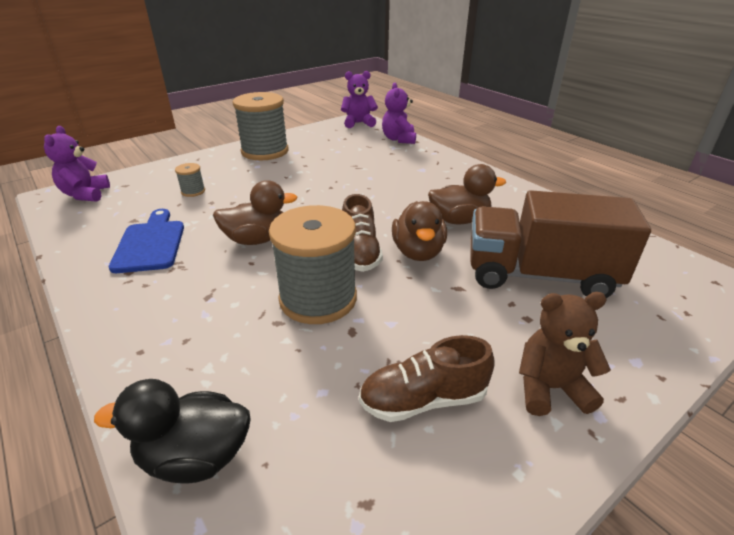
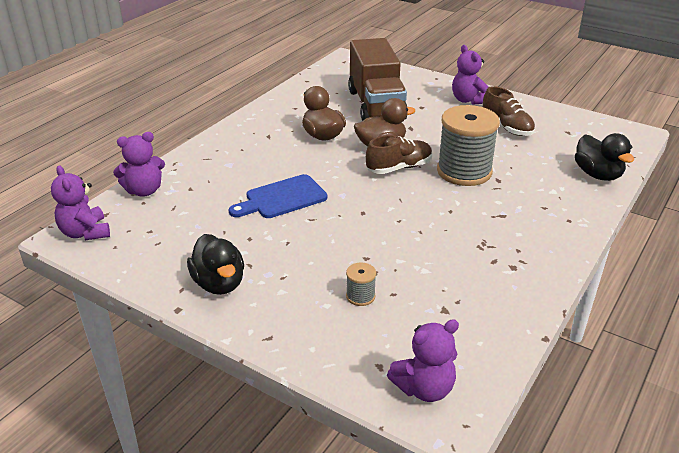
camera: 110 degrees left, 0 degrees up
(150, 244) = (470, 275): blue cutting board -> blue cutting board (282, 198)
(257, 239) = (418, 218): brown duck -> none
(265, 151) = (219, 283): grey spool -> black duck
(550, 388) = (468, 100): brown teddy bear -> purple teddy bear

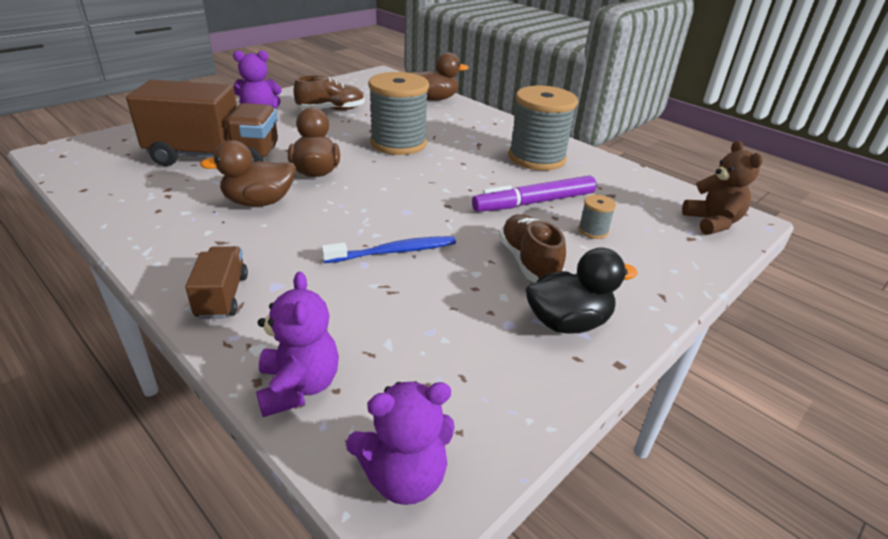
camera: 80 degrees left, 0 degrees up
(214, 151) = (222, 296): none -> brown truck
(282, 198) = (394, 252): blue cutting board -> blue toothbrush
(395, 258) = (534, 202): none -> purple marker
(399, 168) = (370, 171): brown shoe -> brown shoe (528, 262)
(424, 388) = (712, 222): purple teddy bear -> brown teddy bear
(497, 255) = (537, 158): none -> grey spool
(597, 175) = (434, 99): black duck -> brown duck

